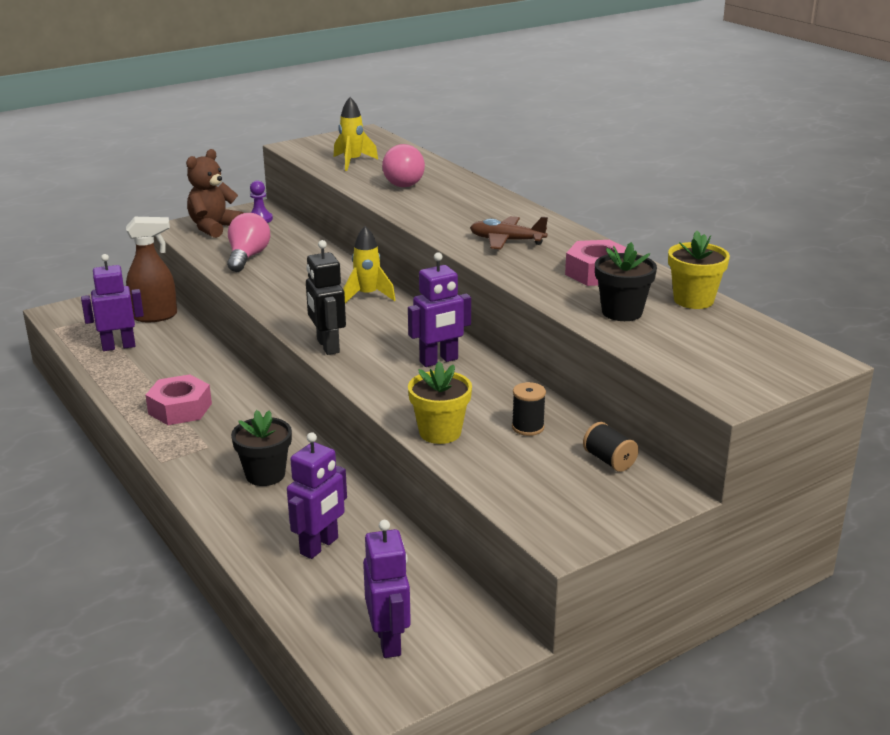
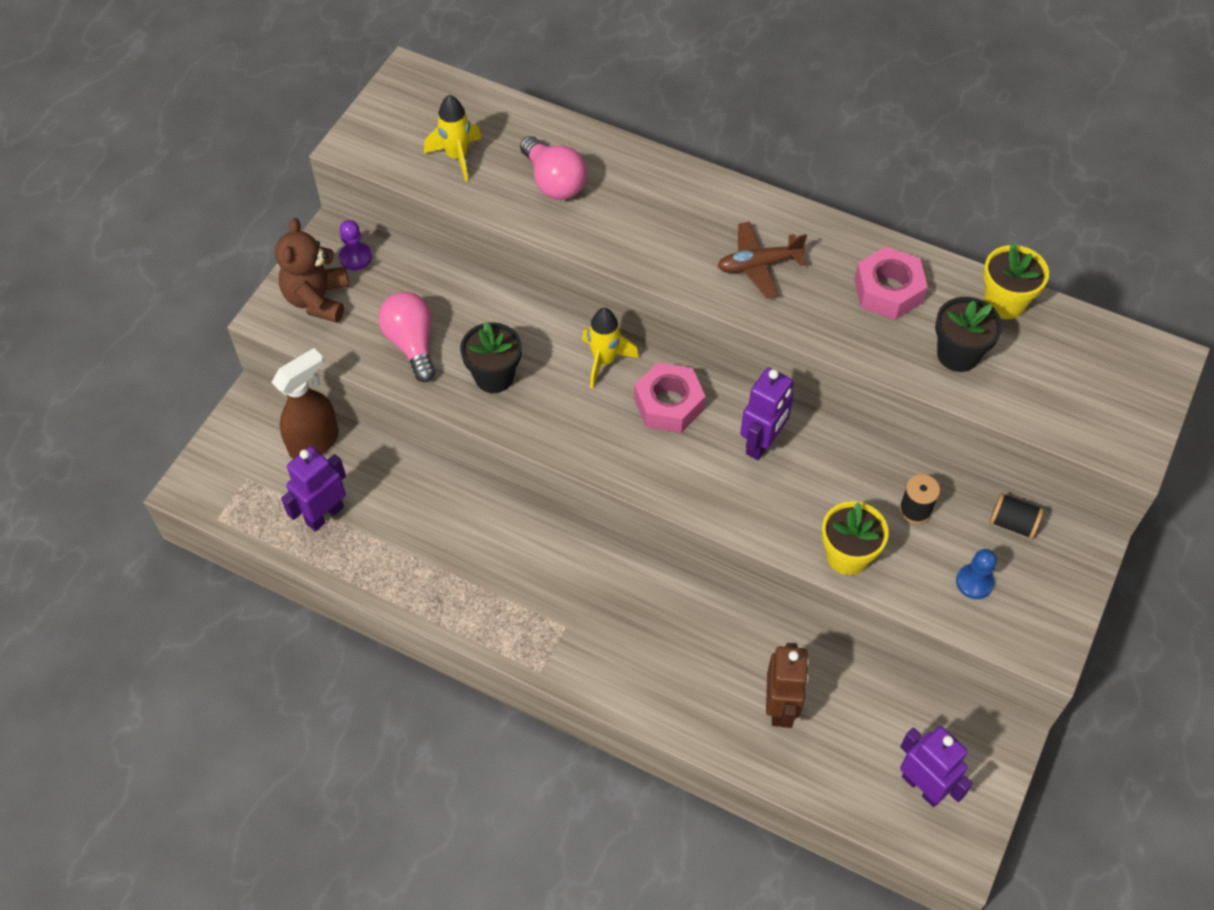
camera: 30 degrees left, 30 degrees up
(180, 409) = (486, 584): pink nut -> pink nut (668, 404)
(265, 475) = (654, 639): black flower pot -> black flower pot (494, 376)
(319, 546) = (780, 707): purple robot -> brown robot
(327, 346) = (638, 471): black robot -> none
(536, 480) = (974, 582): none -> blue pawn

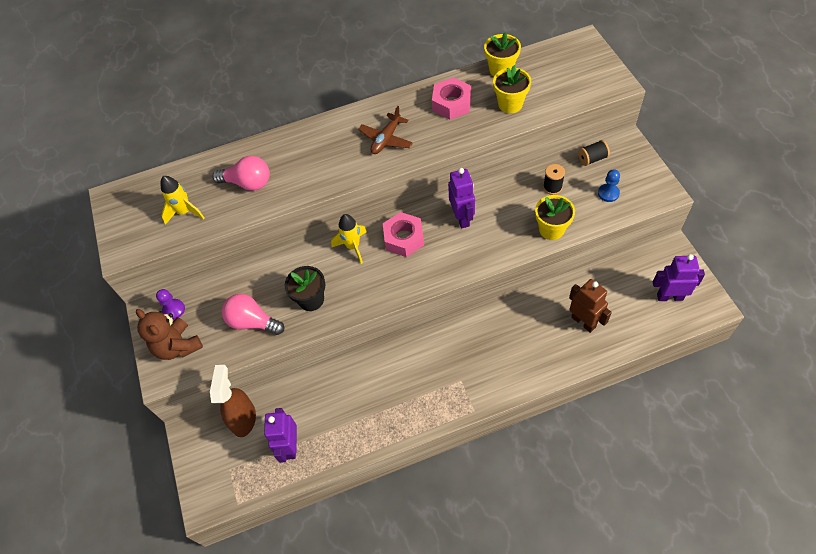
camera: 40 degrees left, 0 degrees up
(958, 354) = (510, 104): black flower pot -> yellow flower pot

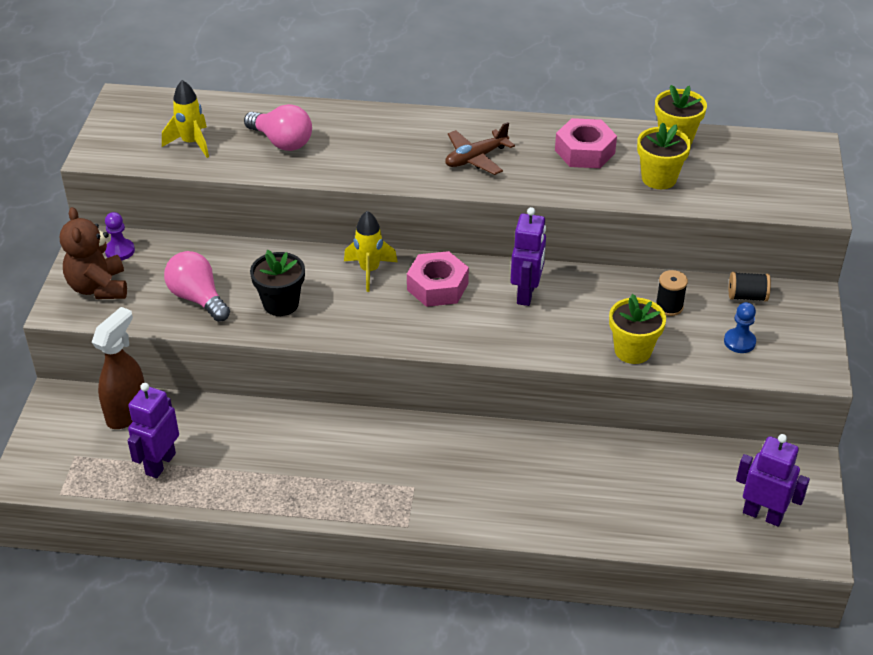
camera: 20 degrees right, 15 degrees down
(583, 322) = (621, 492): brown robot -> none

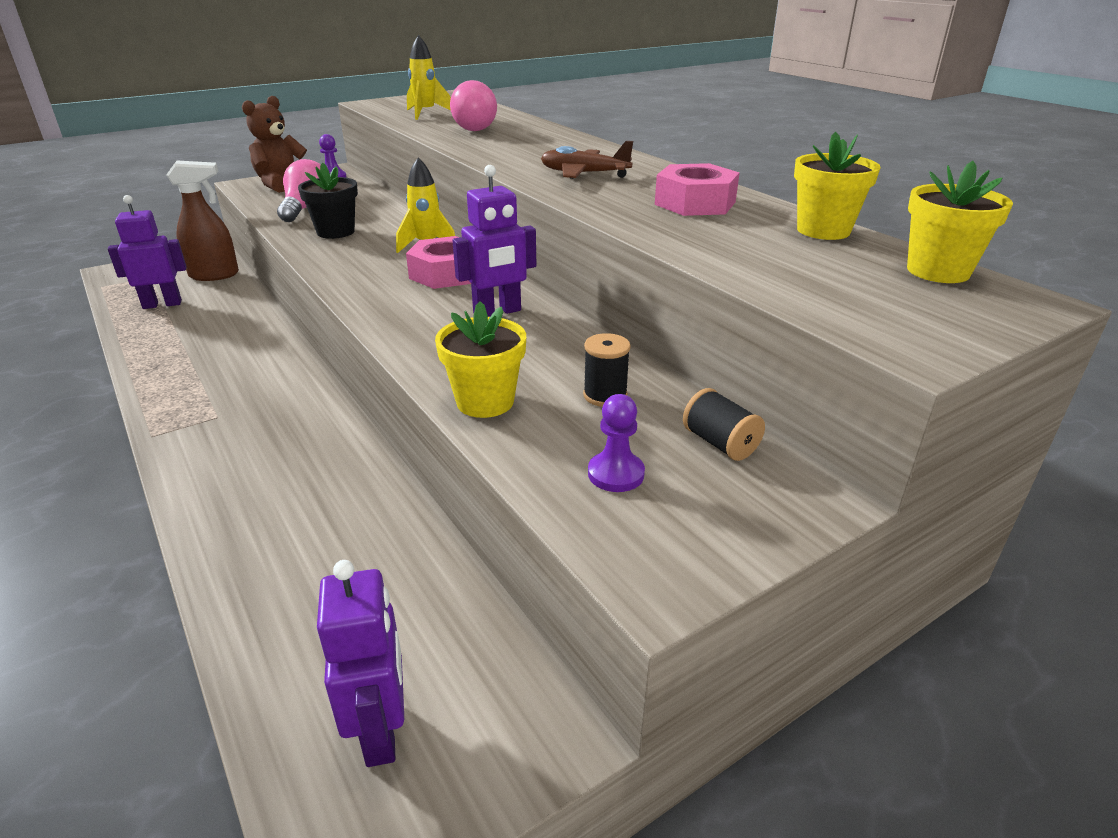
camera: 50 degrees right, 10 degrees down
(659, 178) = (732, 243): yellow flower pot -> yellow flower pot (938, 271)
(739, 342) = (616, 474): blue pawn -> purple pawn

